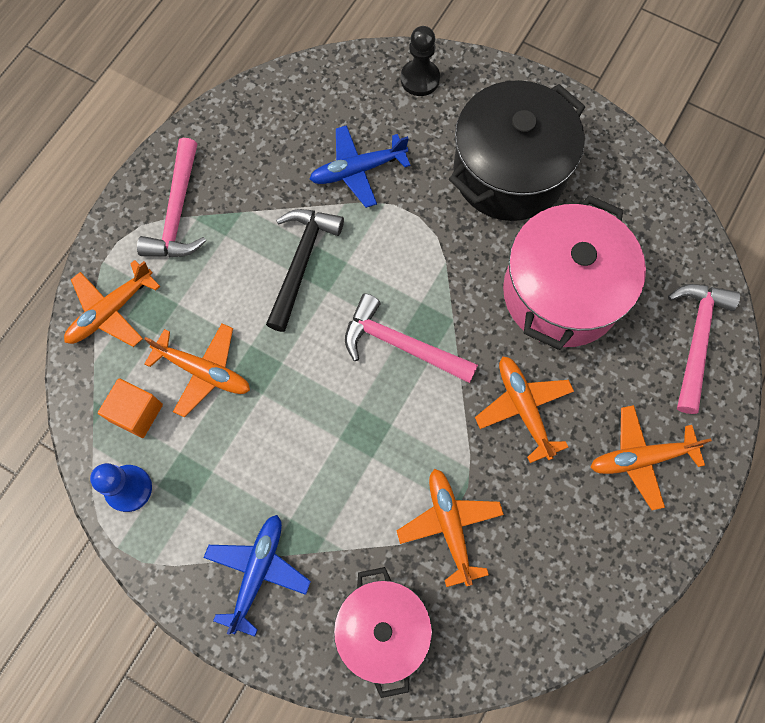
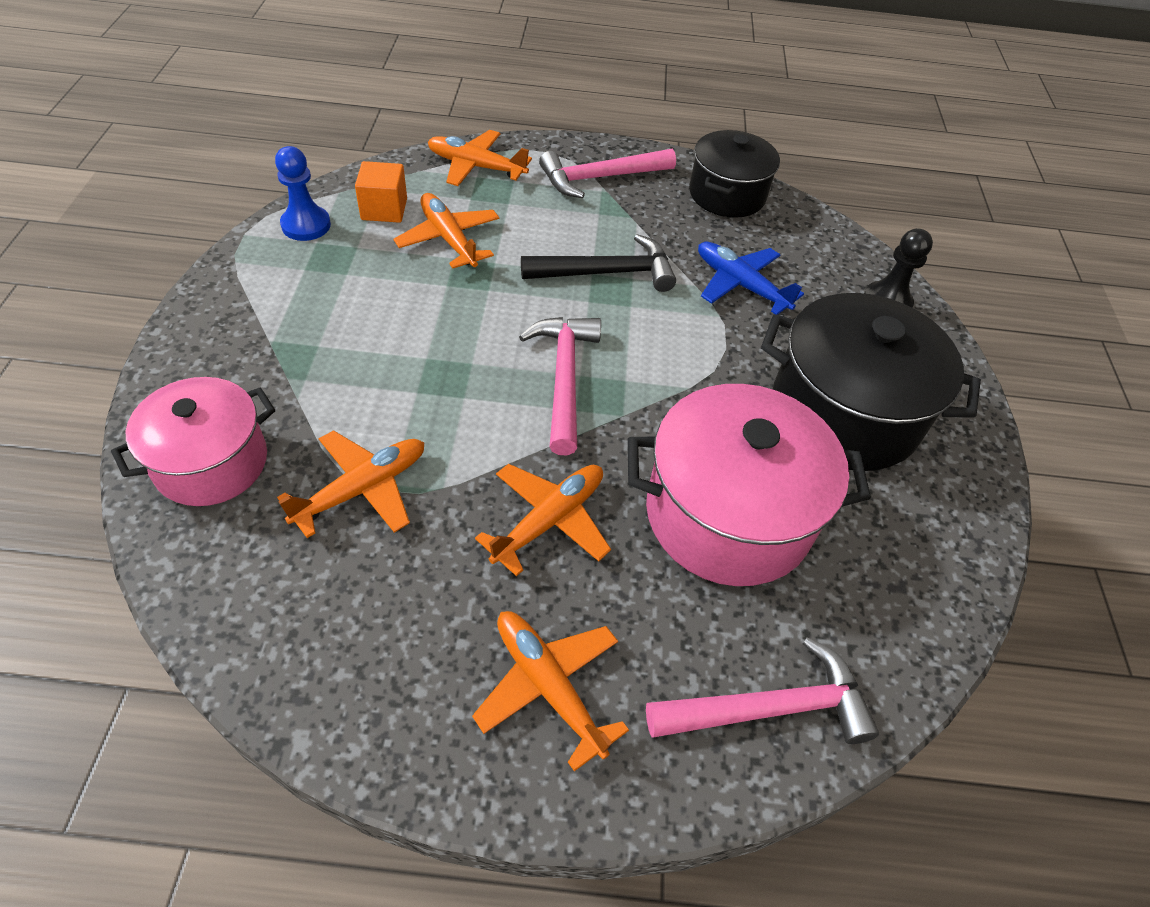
camera: 60 degrees right, 20 degrees down
(203, 371) = (449, 239): orange plane -> orange plane turned 150 degrees clockwise
(247, 122) = (727, 195): none -> black pot
(257, 572) = (249, 338): blue plane -> none

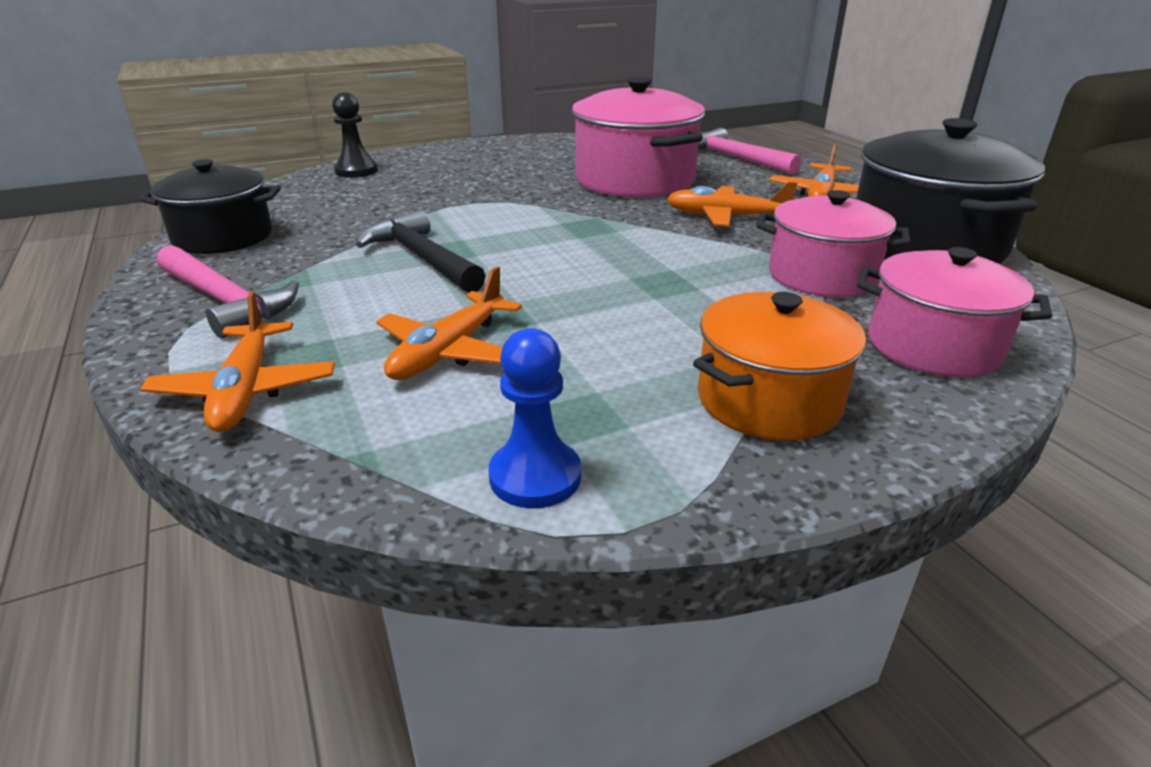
camera: 115 degrees left, 20 degrees down
(262, 334) = (768, 400): none -> orange pot
(362, 489) = (822, 276): orange plane -> pink pot
(384, 209) = (426, 423): orange cube -> none
(564, 378) = (590, 242): pink hammer -> none
(740, 285) = (383, 210): blue plane -> none
(844, 413) = (499, 168): black pot -> black pot (925, 244)

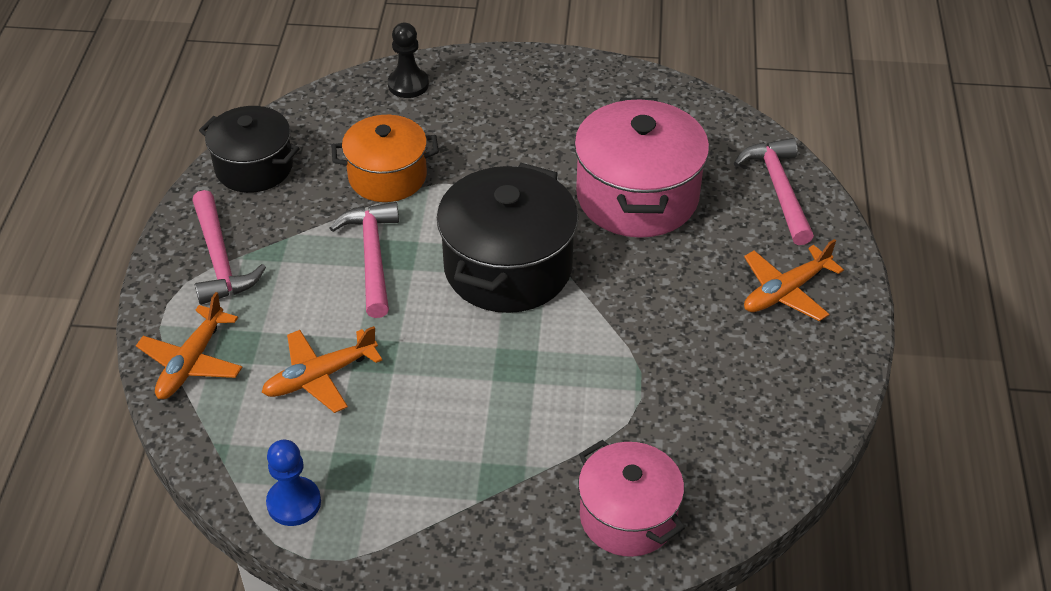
camera: 30 degrees right, 15 degrees up
(422, 258) = (372, 257): black hammer -> pink hammer
(726, 217) = (656, 293): orange plane -> none
(768, 400) = (467, 510): orange pot -> orange pot (387, 176)
(822, 276) = (642, 408): pink pot -> none
(925, 244) = (781, 406): black pot -> black pot (508, 267)

